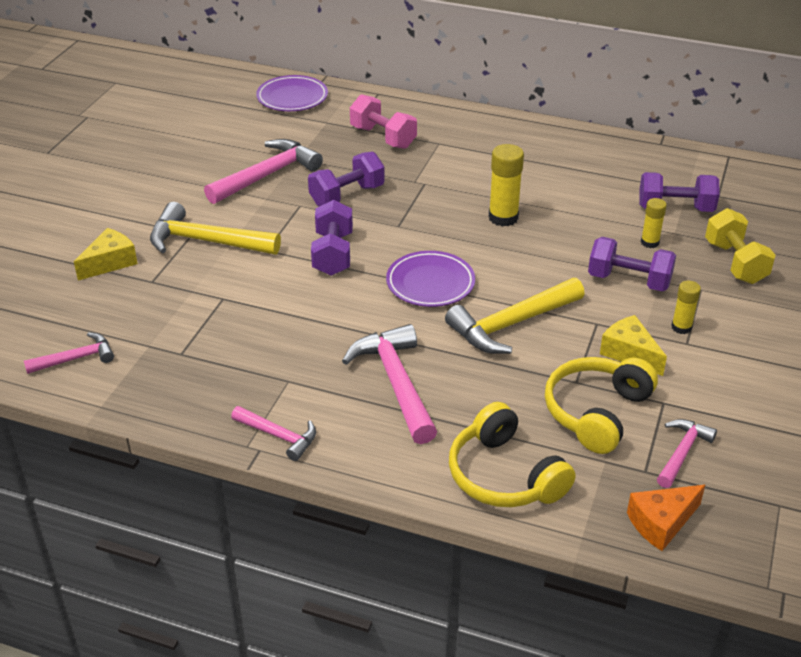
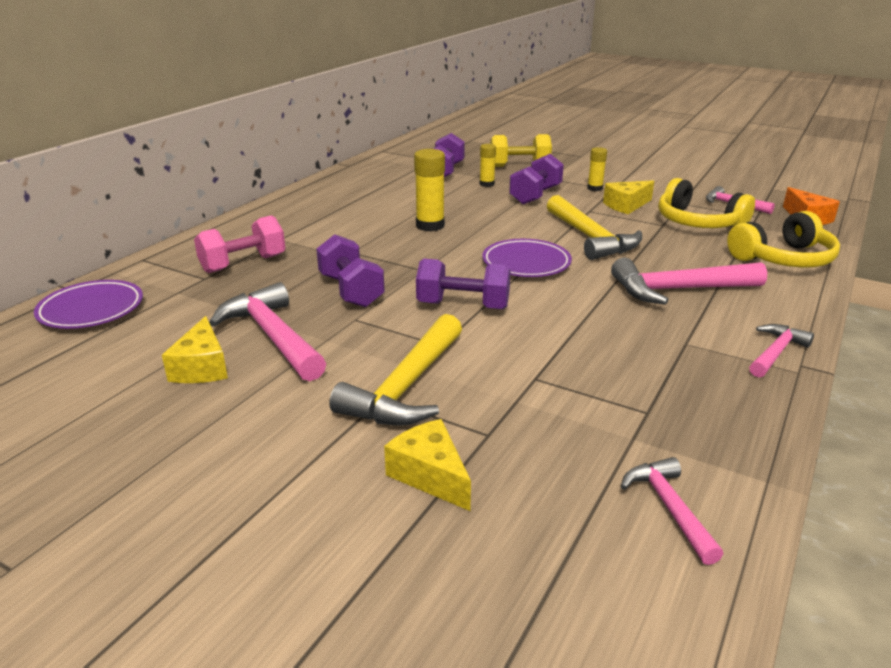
camera: 80 degrees left, 10 degrees down
(223, 158) = (202, 367): none -> yellow cheese

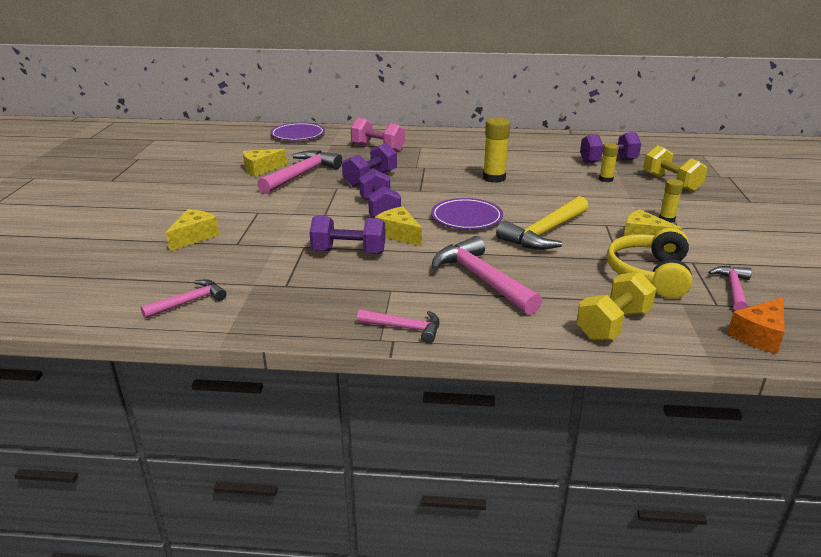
camera: 65 degrees right, 0 degrees up
(406, 387) = (271, 215): yellow hammer -> none
(535, 195) = (609, 200): purple dumbbell -> purple dumbbell (349, 252)
(542, 308) = (398, 234): none -> yellow cheese
(783, 258) = (613, 324): yellow headphones -> yellow dumbbell

